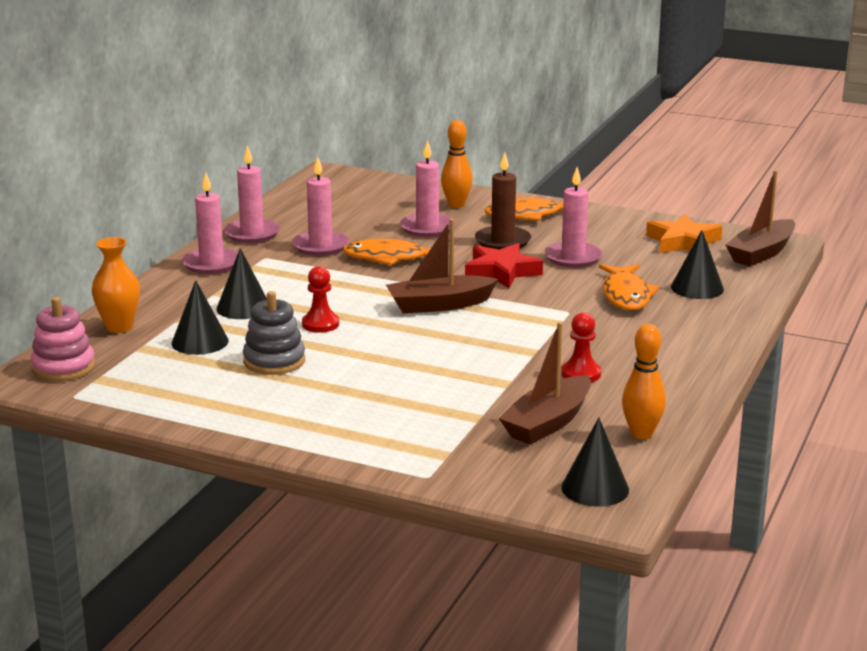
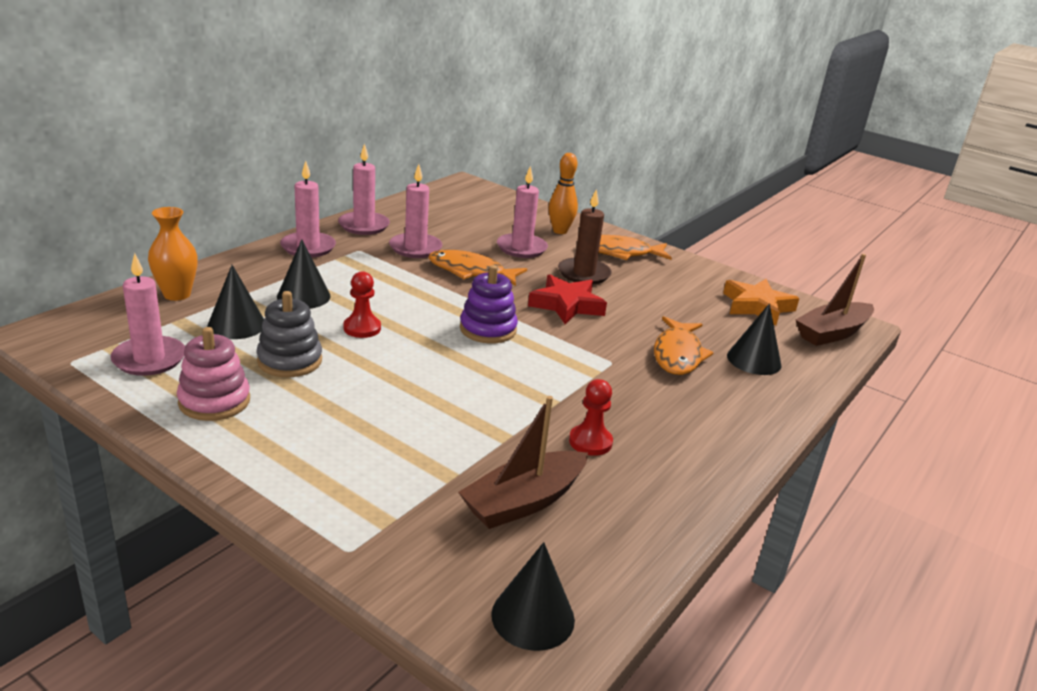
camera: 10 degrees right, 5 degrees up
(63, 367) = (90, 327): pink stacking toy -> pink stacking toy (214, 401)
(439, 305) = (488, 329): brown boat -> purple stacking toy
(573, 257) = (642, 303): pink candle -> pink candle (149, 359)
(641, 434) = (623, 542): orange bowling pin -> none

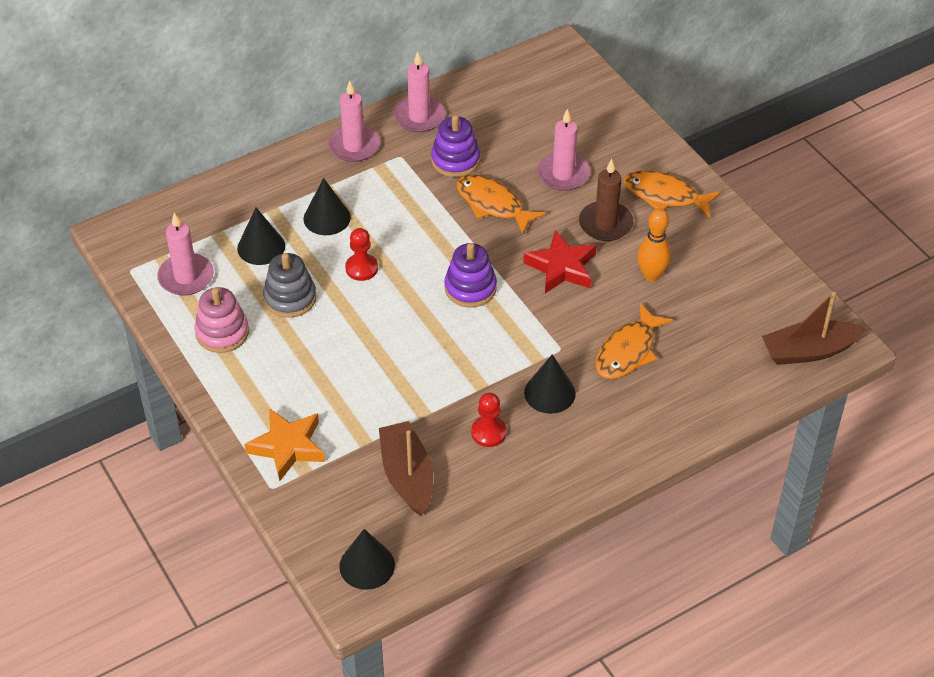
camera: 25 degrees right, 20 degrees up
(177, 294) = (223, 199): orange vase -> none
(415, 248) = (455, 160): pink candle -> purple stacking toy
(524, 501) = (407, 476): brown boat -> brown boat turned 90 degrees clockwise
(560, 231) = (620, 150): orange bowling pin -> orange bowling pin (651, 275)
(754, 360) = (697, 371): black cone -> black cone (549, 393)
(757, 306) = (757, 300): orange star -> orange star (287, 447)

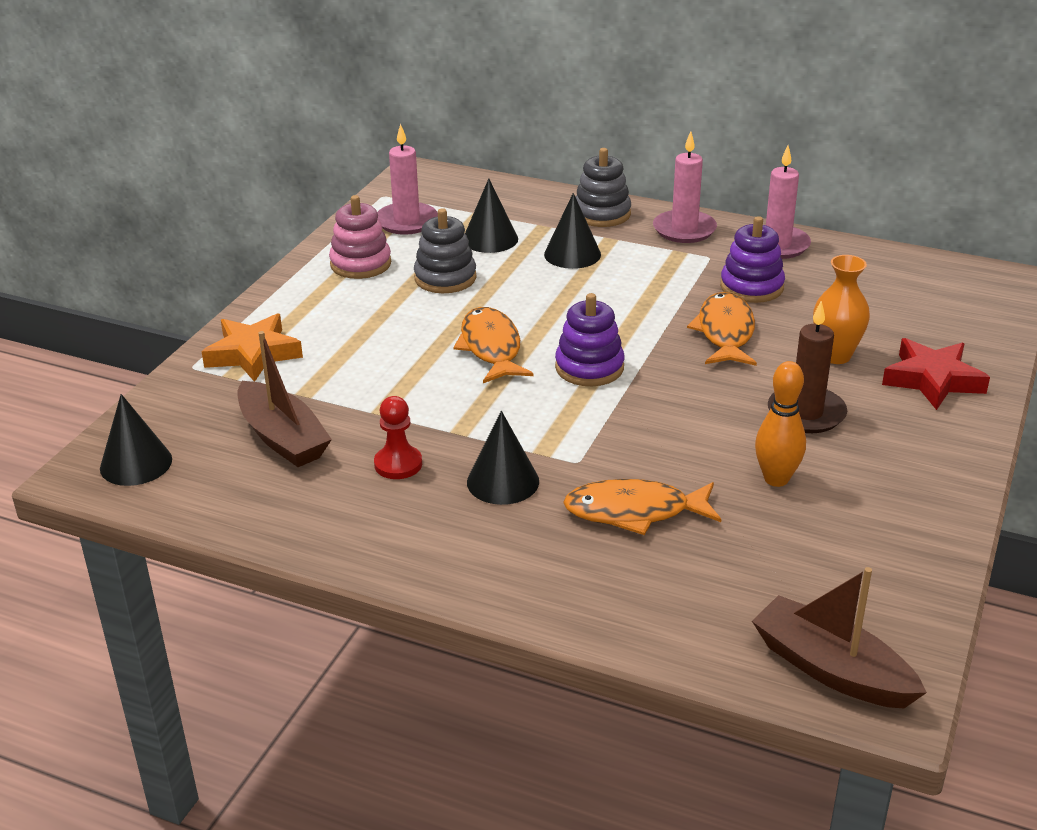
camera: 55 degrees right, 15 degrees down
(288, 172) = (602, 214): none -> grey stacking toy
(361, 268) = (532, 297): red pawn -> none
(407, 476) = (282, 438): brown boat -> brown boat turned 105 degrees clockwise
(561, 267) = (698, 411): red star -> red star (932, 380)
(563, 174) = (835, 355): pink candle -> orange vase
(665, 196) = (913, 436): orange fish -> orange fish (491, 348)

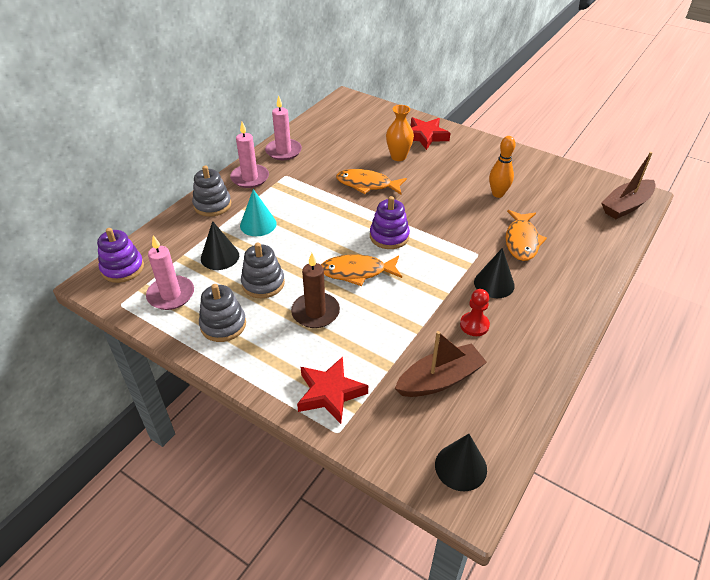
camera: 80 degrees left, 10 degrees up
(253, 354) = (330, 393): orange star -> red star
(360, 264) = (223, 325): pink stacking toy -> grey stacking toy
(572, 254) = (258, 224): black cone -> turquoise cone
(751, 287) = (324, 168): purple stacking toy -> purple stacking toy (122, 268)
(806, 413) = (446, 175): brown candle -> brown candle (315, 312)

